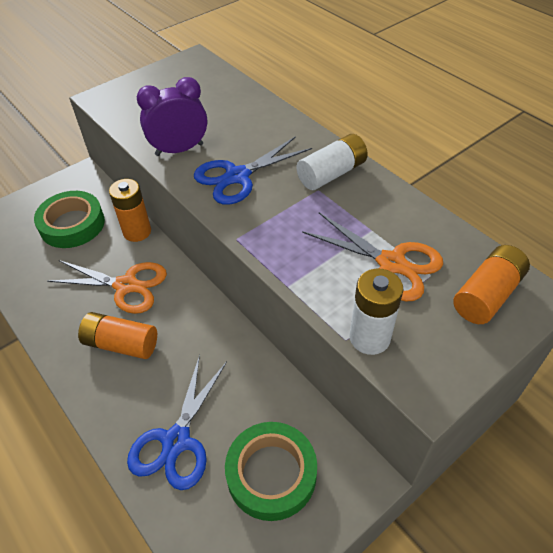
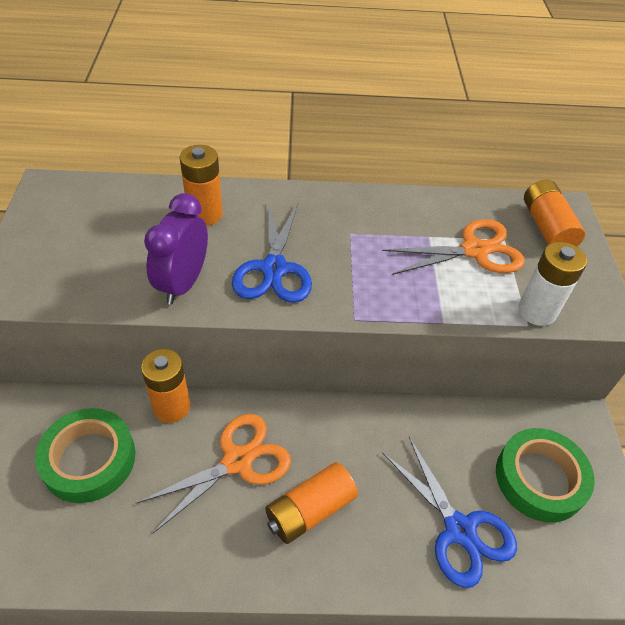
camera: 55 degrees left, 0 degrees up
(248, 121) = (205, 214): none -> orange battery
(331, 173) = (340, 213): white battery -> none

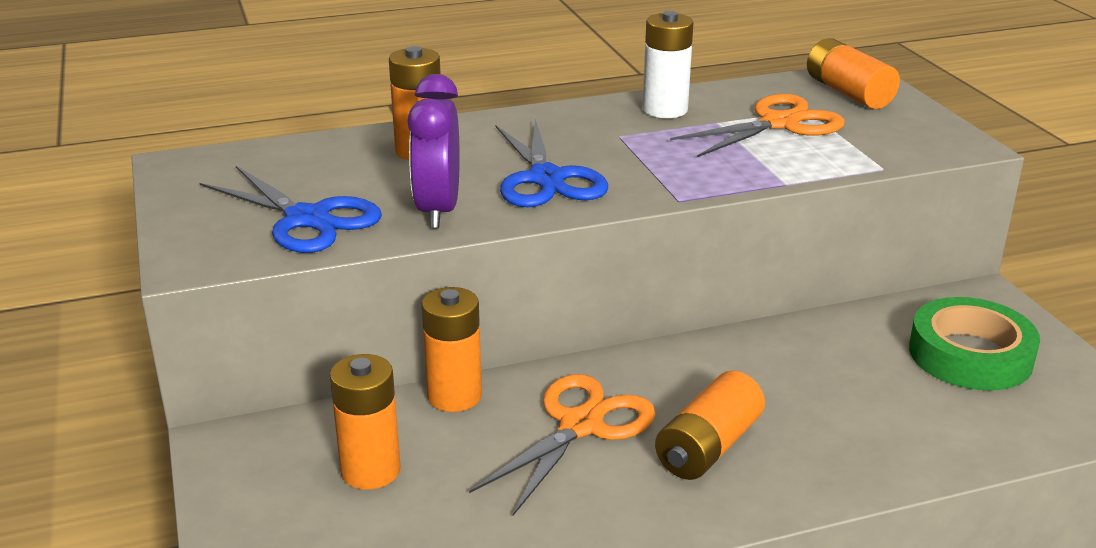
camera: 15 degrees left, 20 degrees down
(89, 459) = (370, 471): green tape -> orange battery
(459, 530) = (906, 420): blue scissors -> blue scissors (307, 219)
(537, 311) = (885, 156): white battery -> white battery (665, 110)

